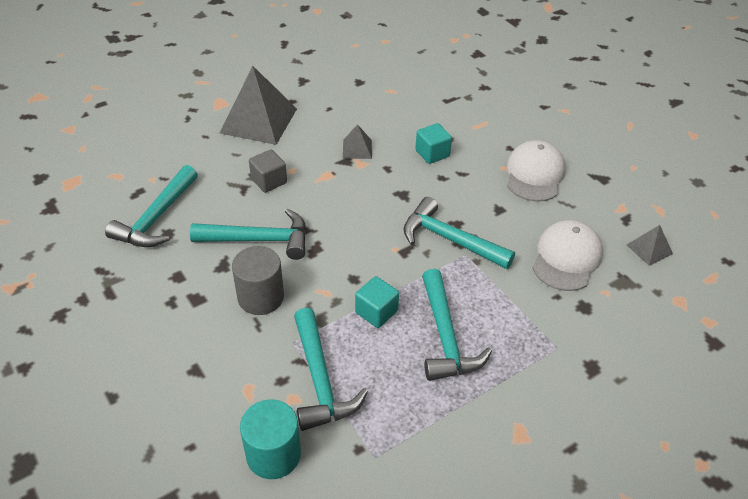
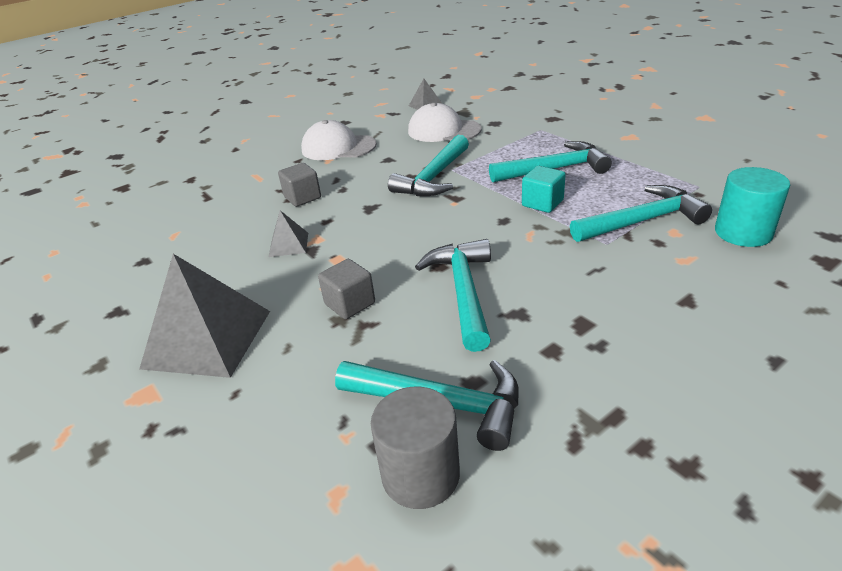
camera: 90 degrees left, 10 degrees down
(261, 297) = (556, 274): grey cylinder -> grey cylinder (420, 475)
(432, 153) = (302, 197): turquoise cube -> grey cube

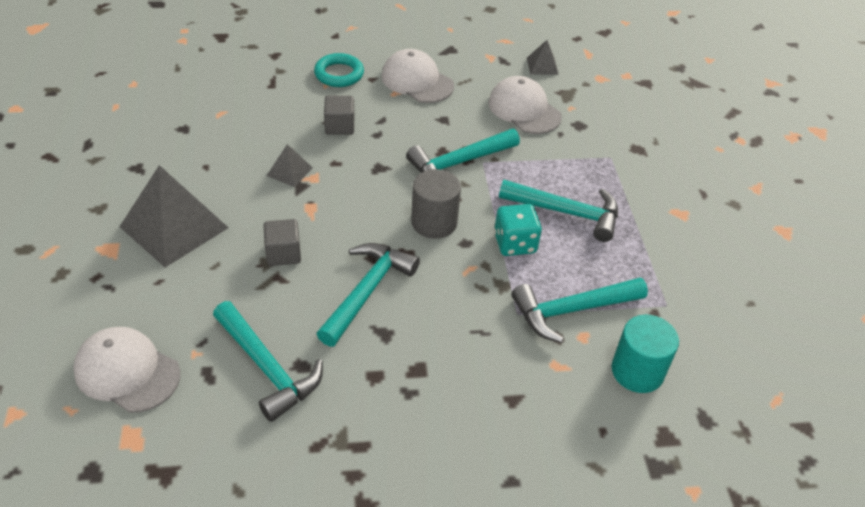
camera: 25 degrees right, 10 degrees up
(264, 168) = (339, 74): none -> turquoise ring
(280, 503) = (127, 372): none -> white cap
(420, 475) = (213, 405): grey cylinder -> grey cylinder (434, 222)
(542, 203) = (515, 243): turquoise cube -> turquoise dice
(642, 221) = (571, 310): turquoise hammer -> turquoise hammer turned 150 degrees clockwise

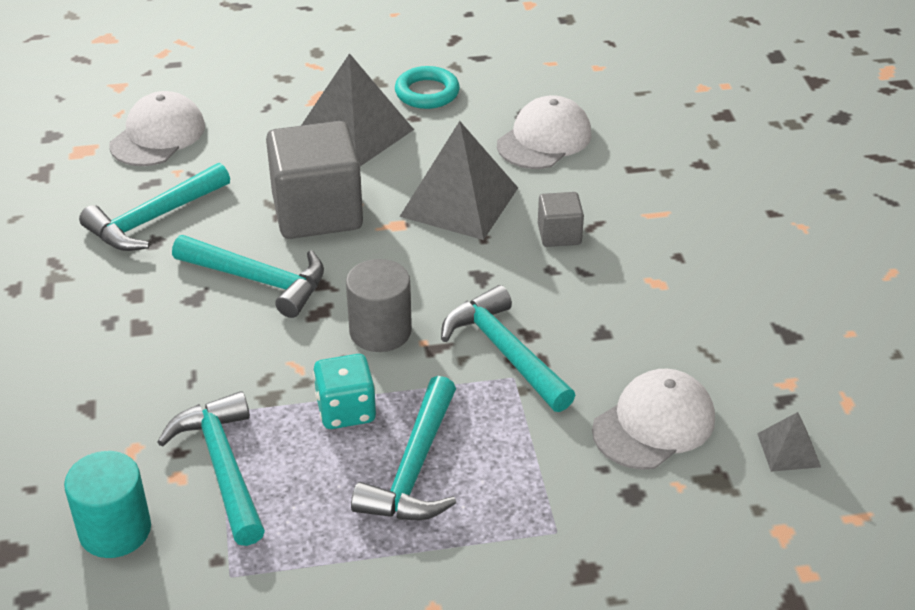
camera: 90 degrees right, 5 degrees down
(283, 253) = (317, 212): grey cube -> grey cube, size x2.09
(289, 171) = (459, 202): grey pyramid -> grey pyramid, size x2.14
(339, 74) = (677, 224): turquoise ring -> turquoise ring (427, 93)
(417, 81) = (688, 301): white cap -> white cap (544, 139)

